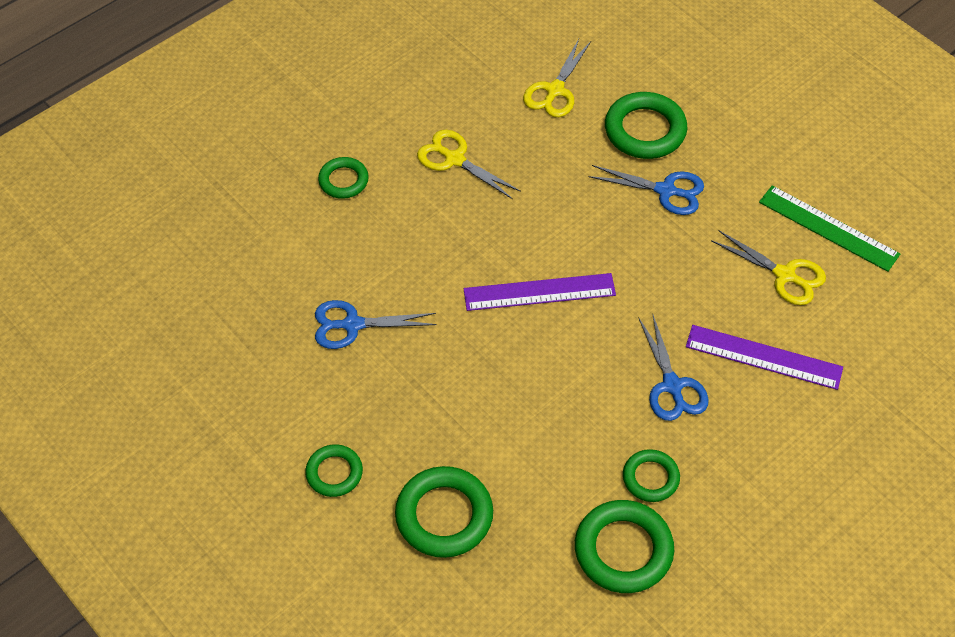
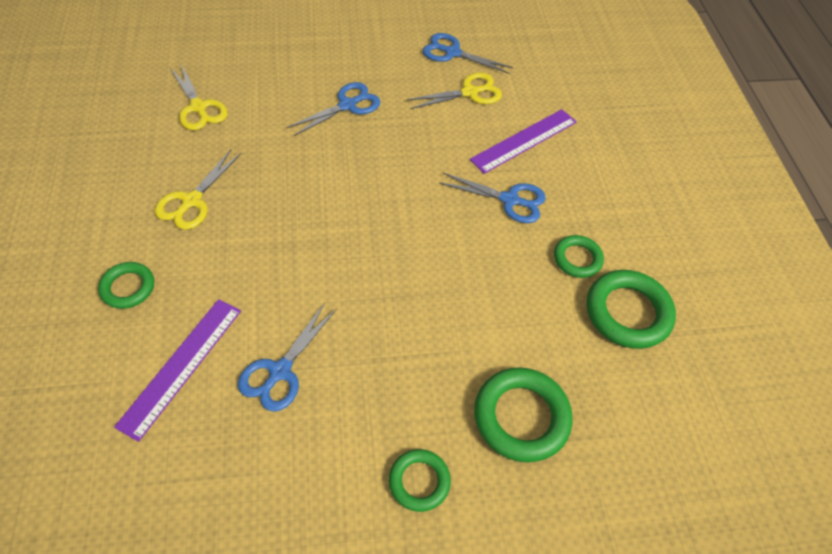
camera: 60 degrees left, 0 degrees up
(454, 159) = (191, 201): yellow scissors -> yellow scissors turned 45 degrees counterclockwise
(539, 292) = (365, 225): purple ruler -> purple ruler (181, 366)
(645, 130) = (287, 85): green ring -> none
(828, 228) = (452, 53): green ruler -> blue scissors

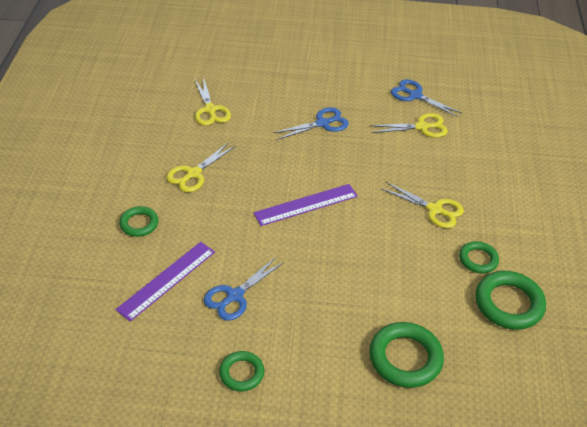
camera: 15 degrees right, 10 degrees down
(419, 481) = (319, 384): green ring -> green ring (241, 373)
(510, 200) = (434, 209): blue scissors -> yellow scissors
(524, 140) = (457, 168): purple ruler -> purple ruler (306, 204)

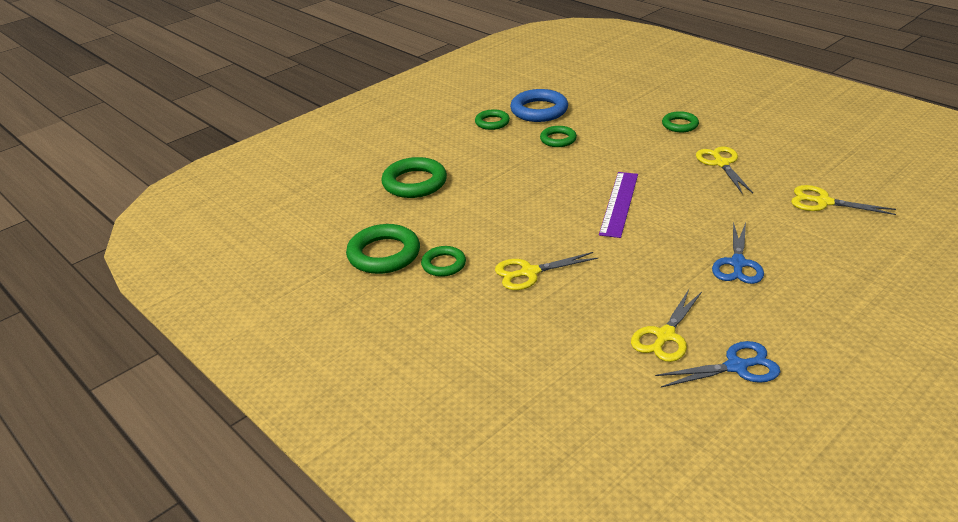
camera: 135 degrees right, 10 degrees down
(167, 280) = (606, 120): purple ruler -> none
(183, 347) = (539, 110): none -> blue ring
(235, 296) = (558, 139): blue scissors -> green ring

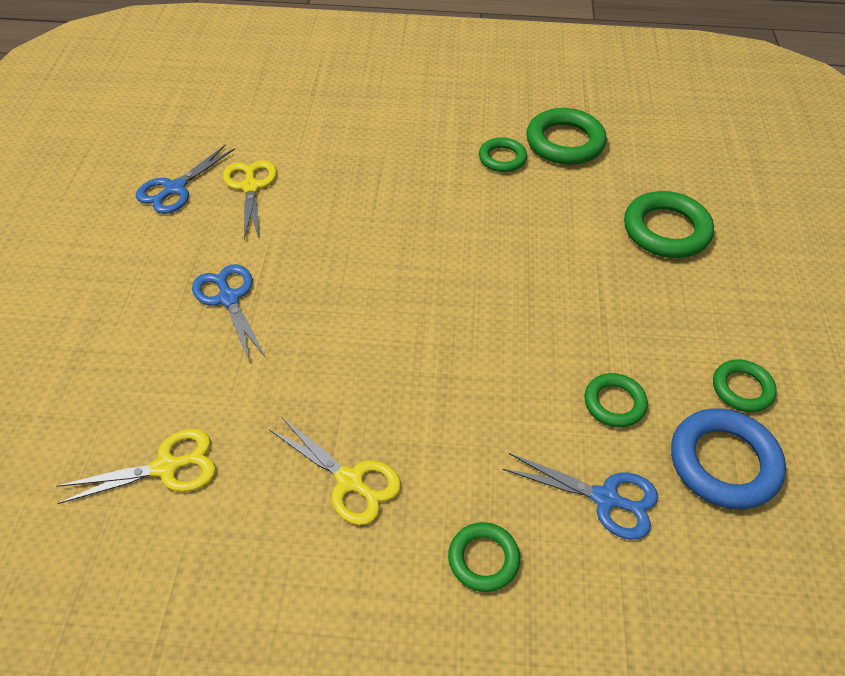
camera: 135 degrees right, 15 degrees up
(529, 272) = (420, 187): yellow scissors -> none
(605, 120) = (605, 499): none -> blue scissors
(619, 203) = (419, 320): purple ruler -> none

